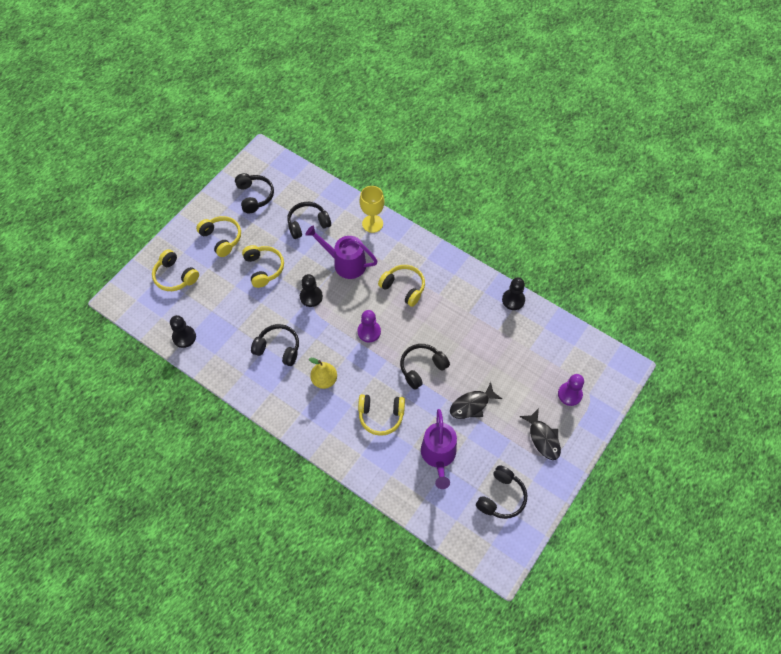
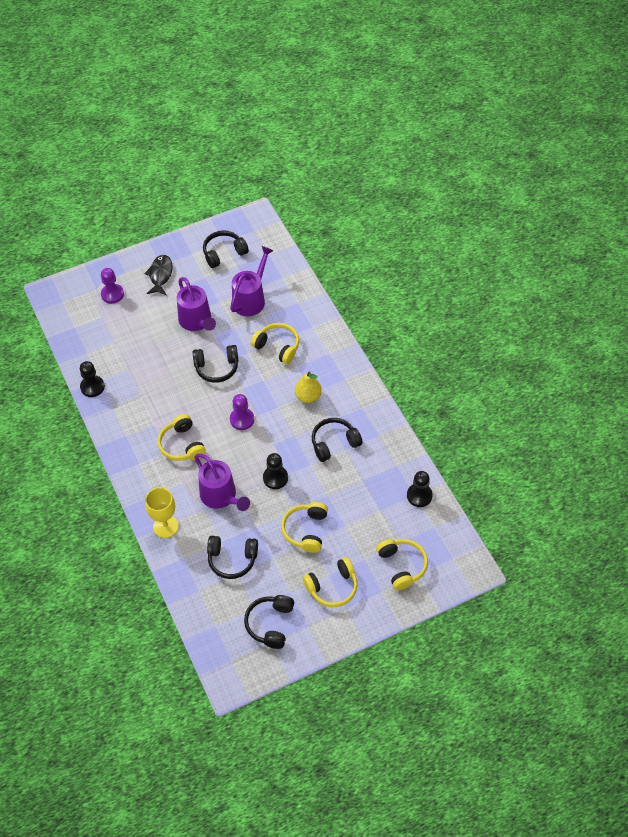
camera: 150 degrees left, 5 degrees down
(222, 238) = (332, 587): yellow headphones -> yellow headphones turned 105 degrees counterclockwise
(278, 348) = (334, 443): black headphones -> black headphones turned 105 degrees clockwise
(472, 405) = (197, 322): black fish -> purple watering can

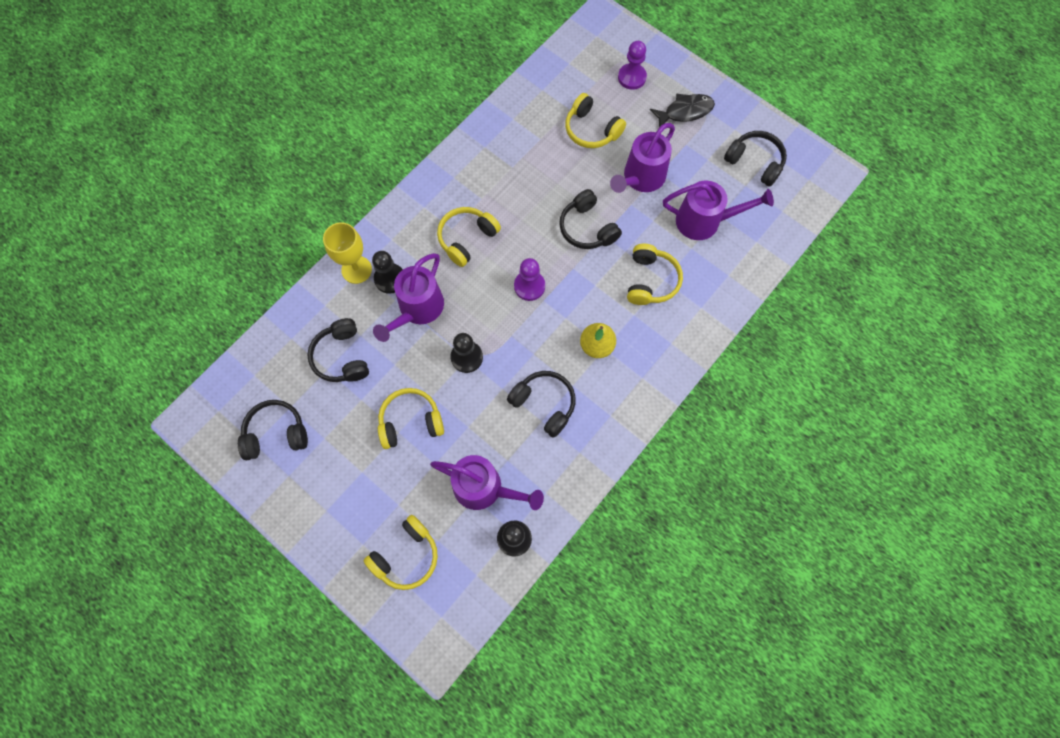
camera: 65 degrees right, 15 degrees up
(92, 387) = (500, 116): black pawn -> black pawn (390, 279)
(332, 587) = (347, 484): yellow headphones -> yellow headphones (591, 130)
(376, 501) = (485, 488): none -> purple watering can

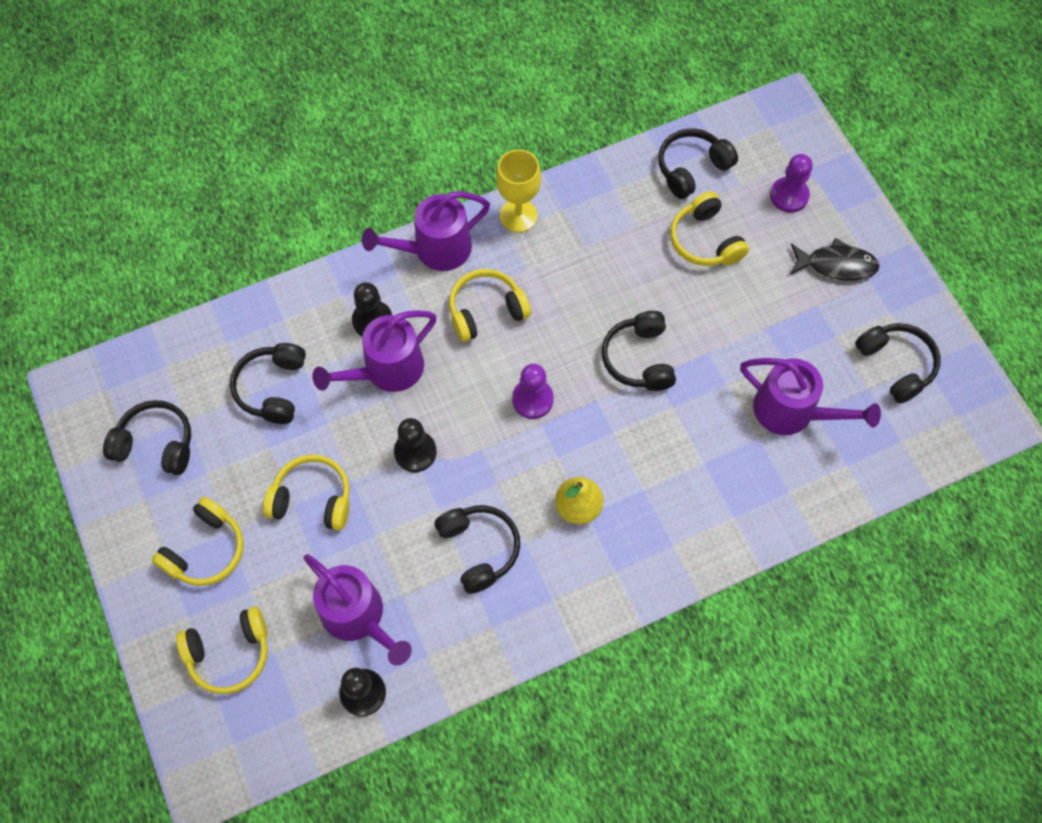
camera: 25 degrees right, 5 degrees down
(356, 269) = (340, 293): yellow goblet -> yellow goblet (518, 216)
(558, 84) = (691, 168): none -> black headphones
(640, 178) = (736, 325): purple watering can -> purple watering can (434, 250)
(651, 281) = (686, 457): yellow headphones -> yellow headphones (206, 550)

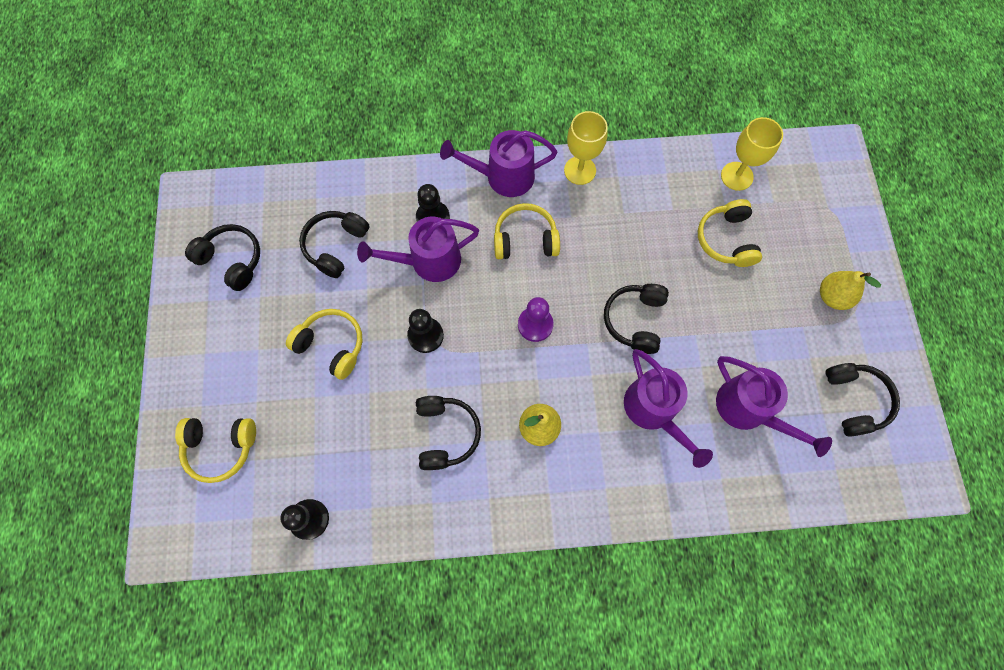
camera: 20 degrees right, 5 degrees up
(206, 550) = (235, 357): yellow headphones -> none
(358, 617) = (330, 455): purple watering can -> purple watering can (654, 411)
(691, 168) = (736, 176): black headphones -> yellow goblet
(789, 196) = (812, 225): purple pawn -> none
(836, 265) = (832, 296): black fish -> yellow pear

